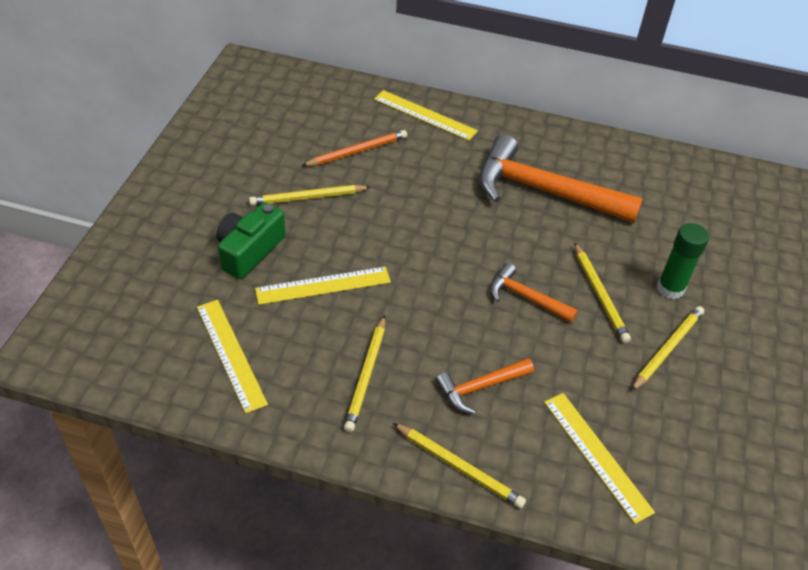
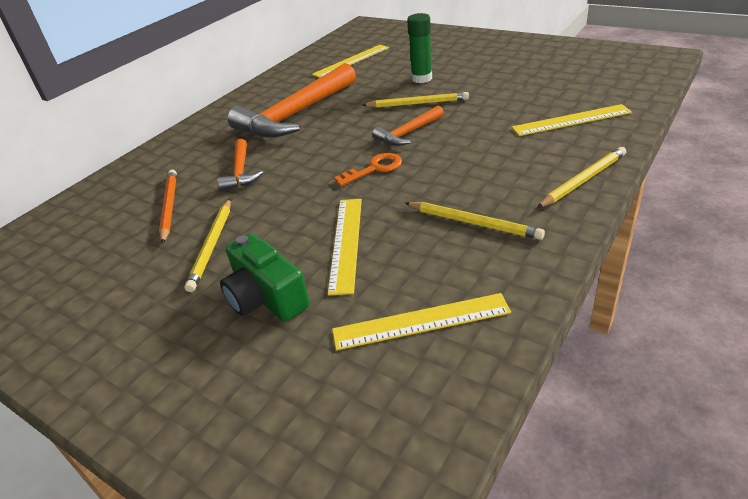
camera: 65 degrees left, 10 degrees down
(425, 115) = (155, 163): yellow ruler -> yellow ruler (351, 61)
(447, 282) = (374, 169): none -> orange key
(480, 387) = (499, 162): orange hammer -> orange hammer (241, 171)
(667, 349) = (477, 85): yellow pencil -> none

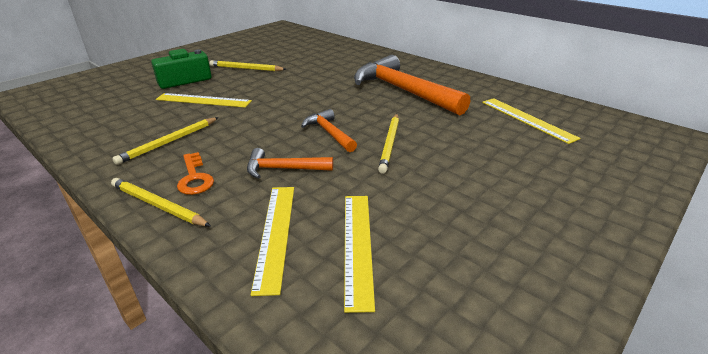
camera: 95 degrees right, 5 degrees down
(169, 207) = (299, 58): orange pencil -> none
(241, 171) = (323, 74): orange hammer -> orange hammer (284, 169)
(374, 169) = (282, 114): orange key -> orange key (194, 178)
(421, 321) = (109, 114): yellow ruler -> yellow ruler (358, 246)
(422, 78) = (456, 154): green glue stick -> none
(583, 180) = (158, 205): yellow pencil -> yellow pencil turned 150 degrees clockwise

